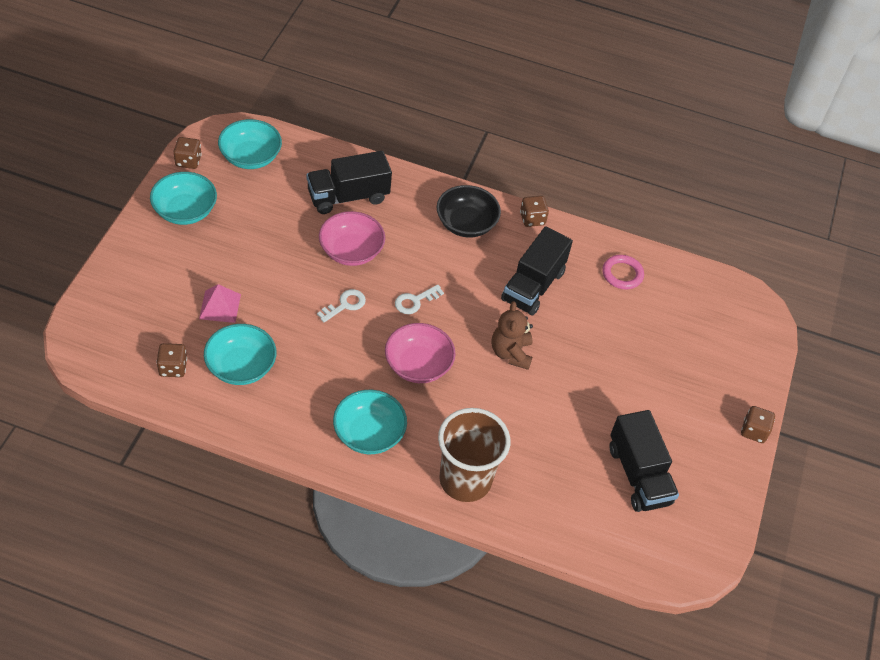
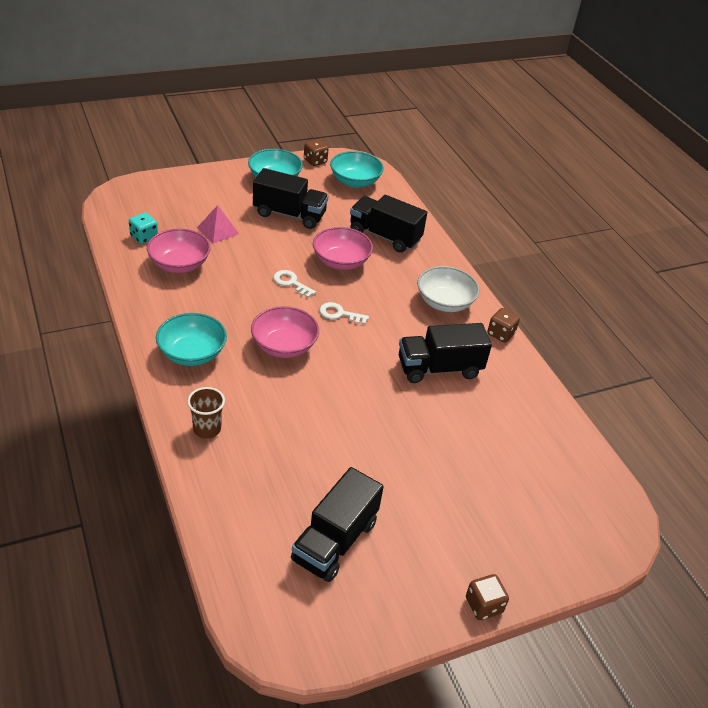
camera: 50 degrees right, 10 degrees down
(173, 368) = (144, 237): brown dice -> turquoise dice
(241, 366) = (179, 264): turquoise bowl -> pink bowl
(250, 238) = (289, 214): none -> black truck
(345, 305) = (291, 283): white key -> white key turned 150 degrees counterclockwise
(465, 480) = (207, 429): brown cup -> brown cup, size x0.52
(466, 224) = (444, 302): black bowl -> white bowl
(511, 353) = (359, 390): brown teddy bear -> none
(622, 274) = (525, 415): pink ring -> none

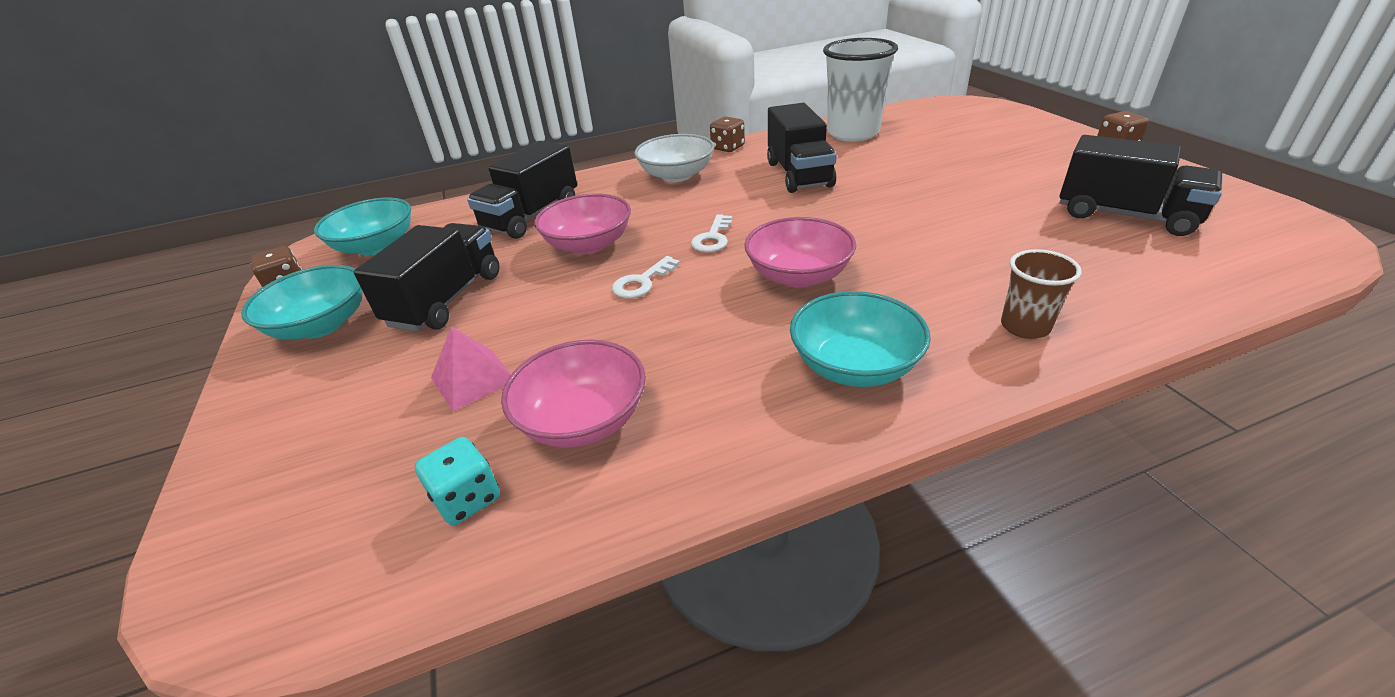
camera: 80 degrees left, 5 degrees down
(531, 418) = (852, 133): none -> white cup

